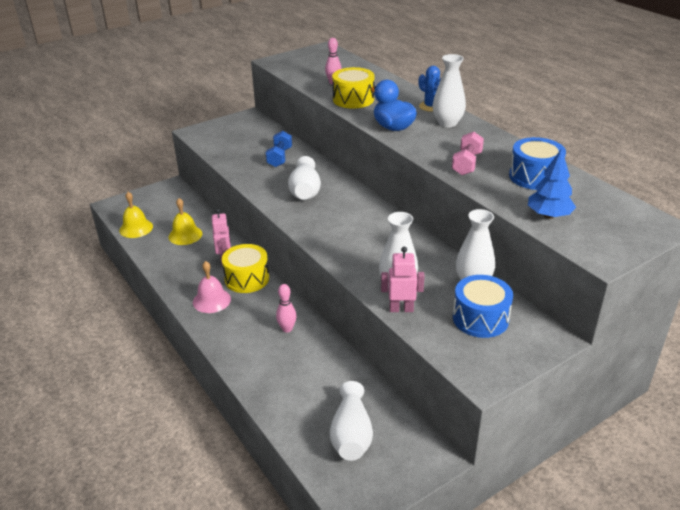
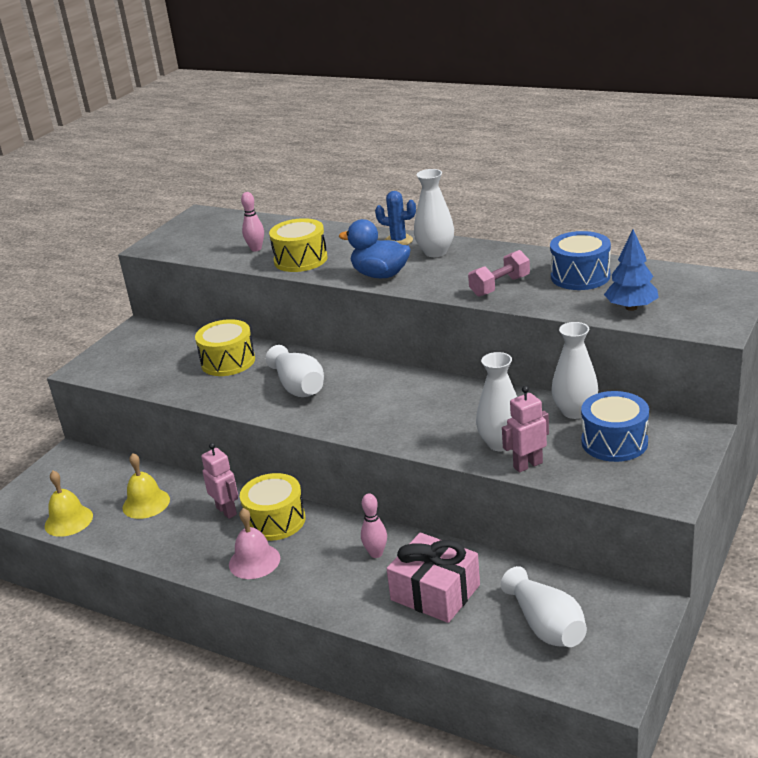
camera: 25 degrees left, 5 degrees down
(279, 157) = (228, 361): blue dumbbell -> yellow drum
(300, 374) = (435, 592): none -> pink gift
(467, 164) = (500, 286): pink dumbbell -> pink dumbbell turned 60 degrees clockwise

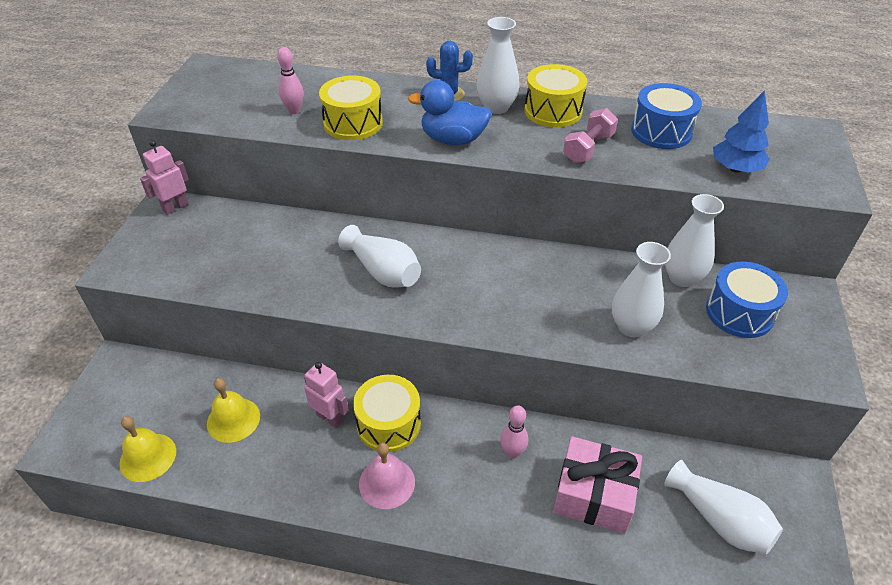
camera: 20 degrees left, 15 degrees up
(228, 361) = (289, 244): yellow drum -> yellow drum (553, 111)
(527, 465) = (672, 352): pink robot -> pink robot (175, 207)

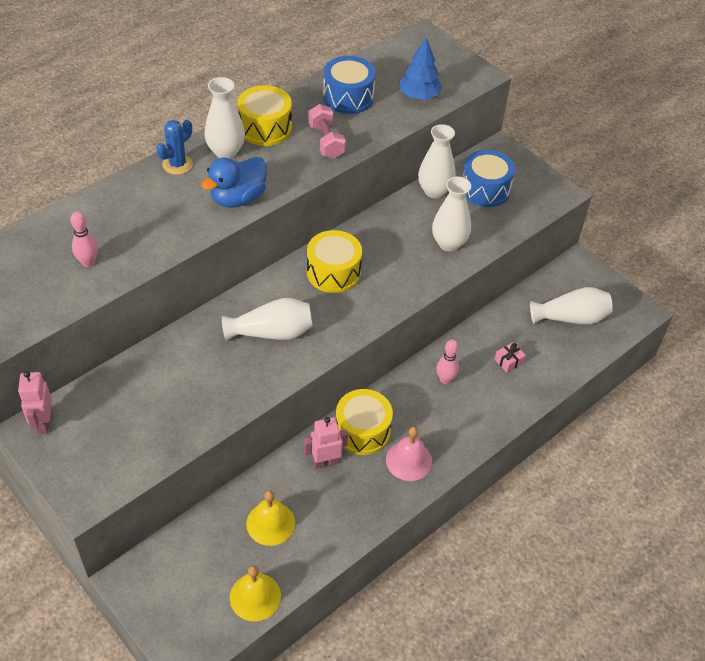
camera: 55 degrees left, 5 degrees up
(353, 123) = (150, 238): yellow drum -> yellow drum (333, 272)
(594, 494) = (508, 361): pink gift -> pink gift, size x0.41

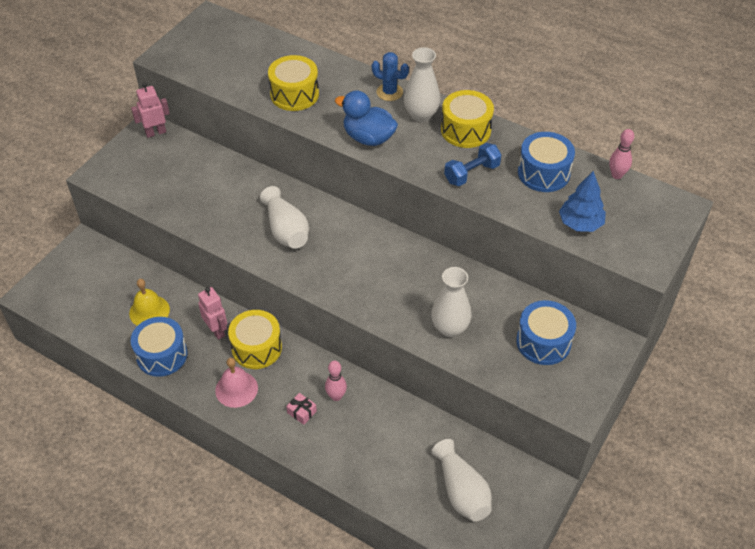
camera: 75 degrees right, 0 degrees up
(88, 262) = (259, 79): pink bowling pin -> pink bowling pin (617, 175)
(255, 596) = (83, 320): yellow bell -> none
(326, 141) = (471, 173): pink dumbbell -> blue dumbbell
(333, 272) = (371, 252): yellow drum -> yellow drum (294, 94)
(339, 521) = (162, 355): none -> blue drum
(434, 191) = (517, 300): white vase -> none
(508, 361) = (379, 444): pink gift -> pink gift (302, 412)

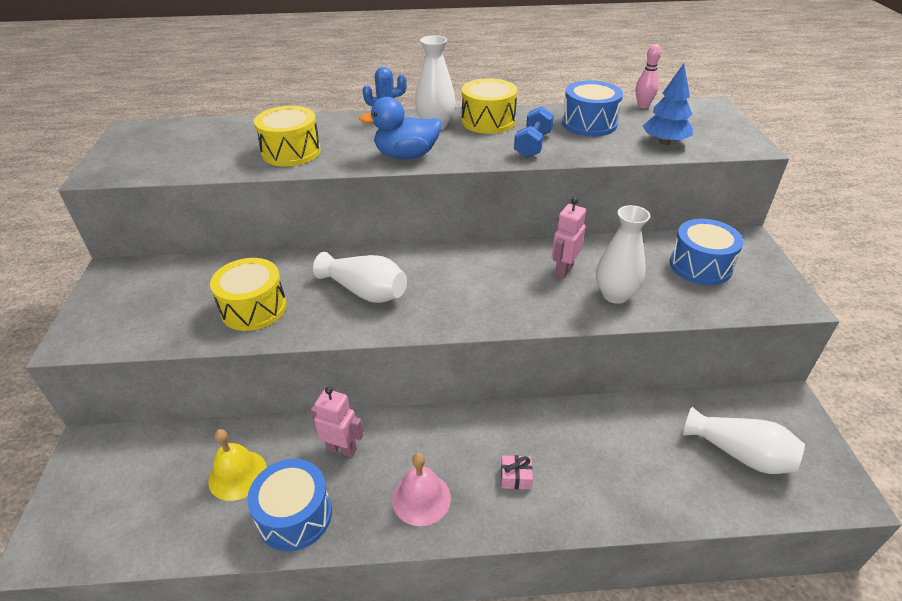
camera: 35 degrees left, 10 degrees down
(155, 132) = (125, 271): pink robot -> pink robot (563, 270)
(257, 348) = (404, 440): yellow drum -> yellow drum (253, 308)
(336, 396) = (533, 439): pink bowling pin -> none

